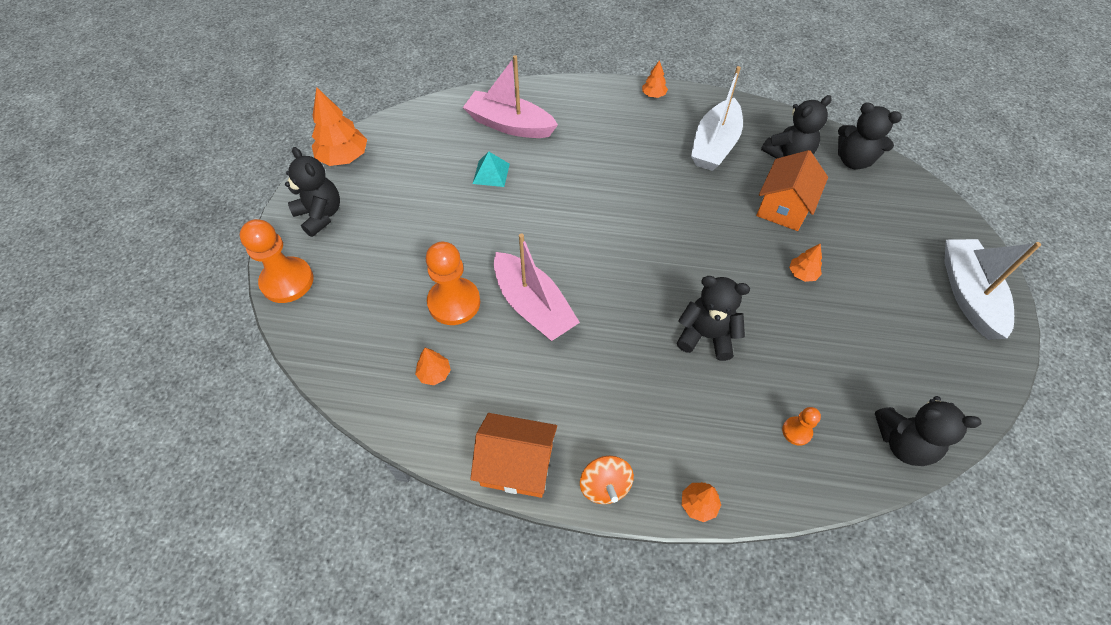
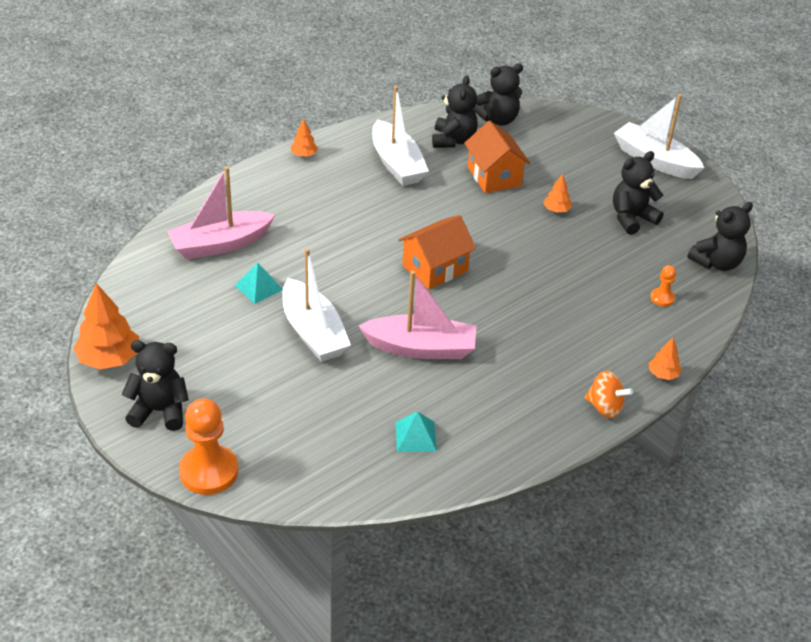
camera: 50 degrees left, 15 degrees down
(434, 373) = (415, 436): orange tree -> turquoise pyramid
(454, 302) = (363, 387): orange pawn -> none
(479, 234) = (313, 332): none -> white boat
(517, 465) = (542, 439): orange house -> orange house (435, 268)
(706, 336) = (550, 285): black teddy bear -> black teddy bear (632, 218)

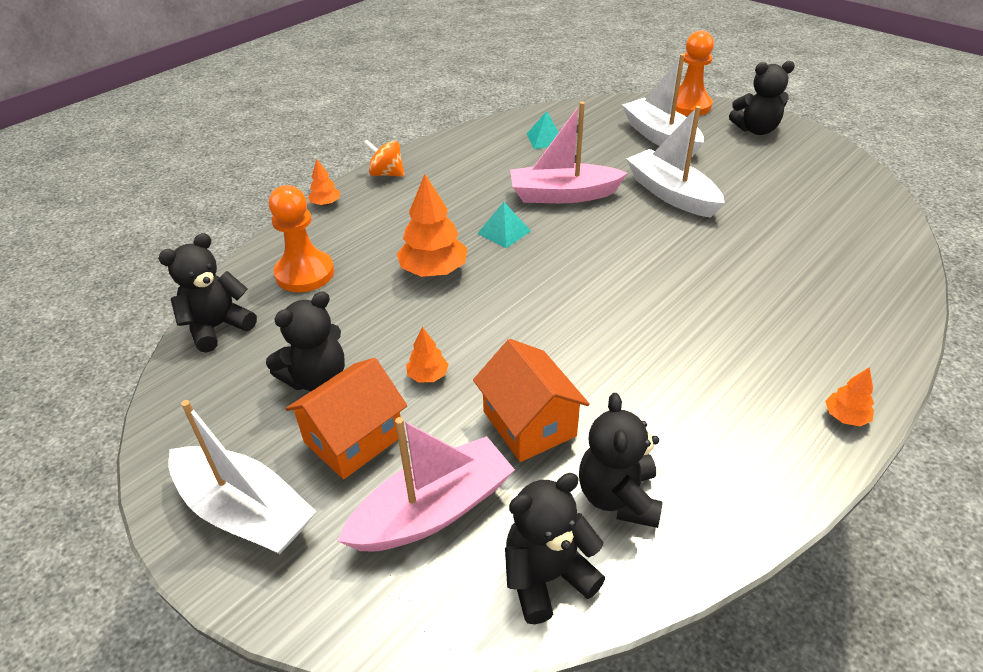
camera: 175 degrees right, 0 degrees up
(109, 359) = (832, 154): orange tree -> orange tree (433, 270)
(220, 244) = (836, 262): pink boat -> pink boat (433, 510)
(259, 287) = (754, 225): turquoise pyramid -> turquoise pyramid (504, 232)
(397, 164) = (691, 423): white boat -> white boat (660, 137)
(435, 268) = (575, 270): orange house -> orange house (353, 439)
(662, 298) = (305, 273): orange pawn -> orange pawn, size x2.04

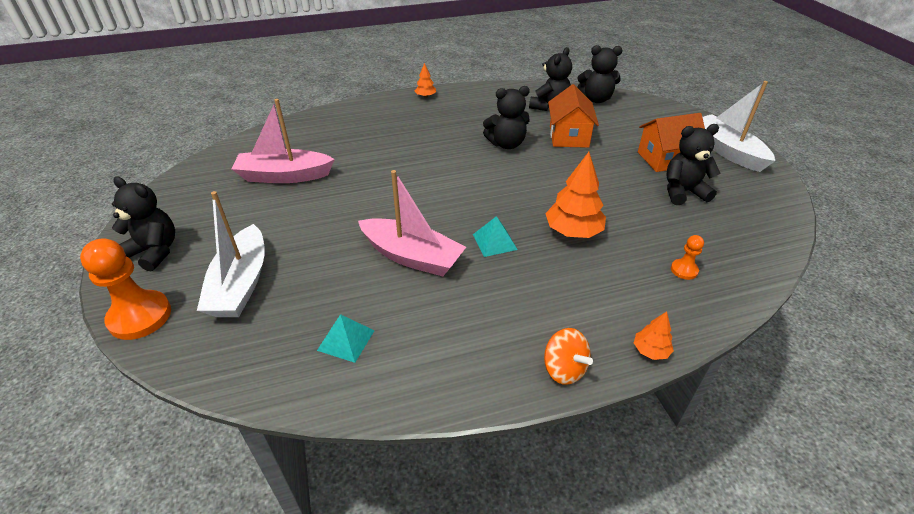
camera: 150 degrees left, 0 degrees up
(217, 327) = (760, 250): black teddy bear -> black teddy bear (506, 144)
(305, 273) = (684, 270): orange pawn -> orange pawn, size x0.49
(428, 375) = (611, 171): orange tree -> none
(433, 510) = (633, 126): pink boat -> pink boat (284, 176)
(671, 194) = (330, 220): white boat -> none

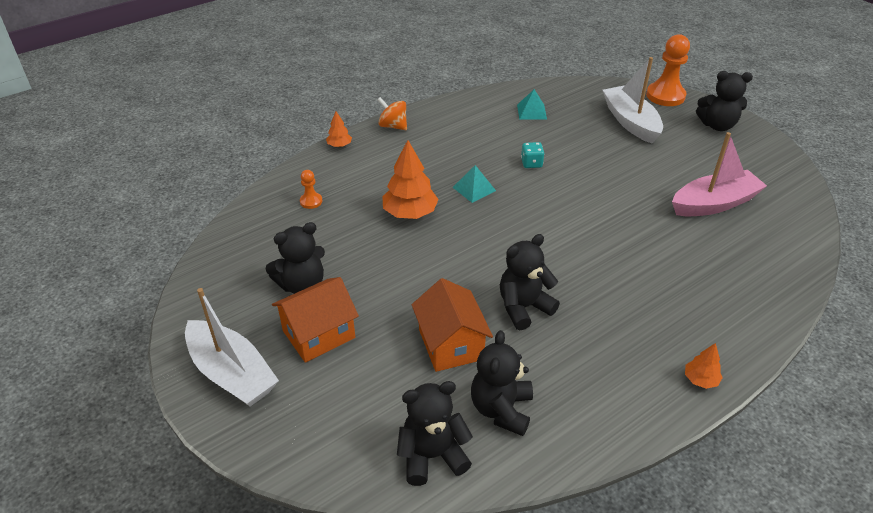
camera: 160 degrees right, 0 degrees up
(412, 256) = (531, 163): pink boat -> turquoise dice

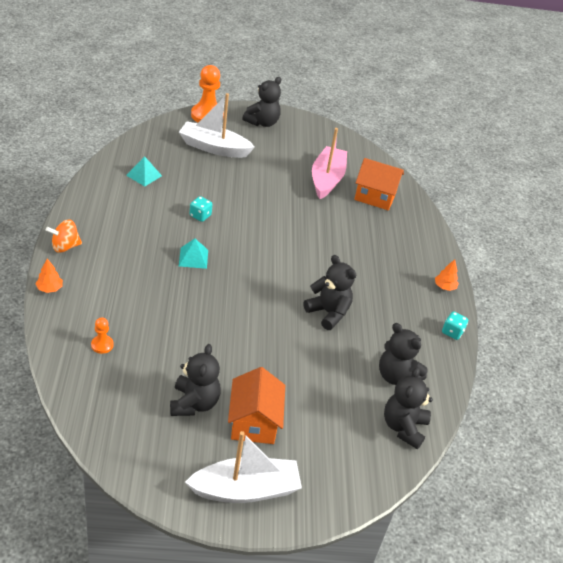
camera: 60 degrees left, 0 degrees up
(410, 213) = (181, 303): orange tree -> none
(450, 344) = (326, 364): orange house -> orange house (375, 196)
(523, 307) = (328, 313): black teddy bear -> black teddy bear turned 135 degrees clockwise
(635, 425) = (452, 332): none -> turquoise dice

